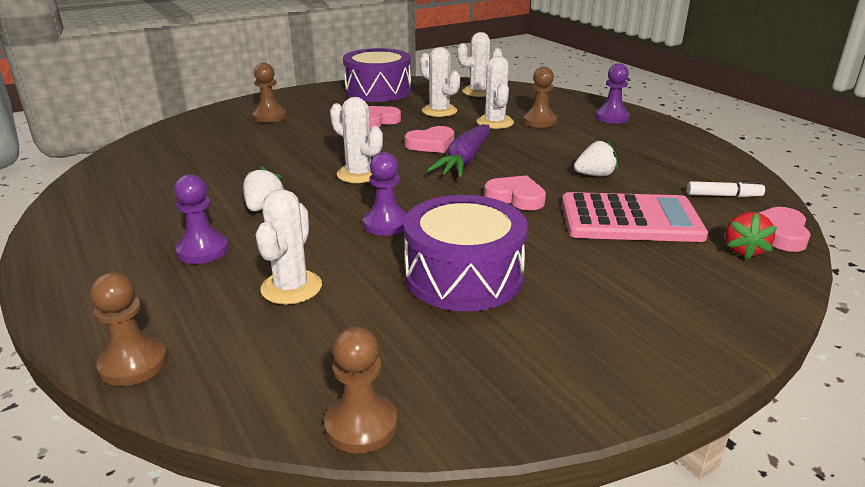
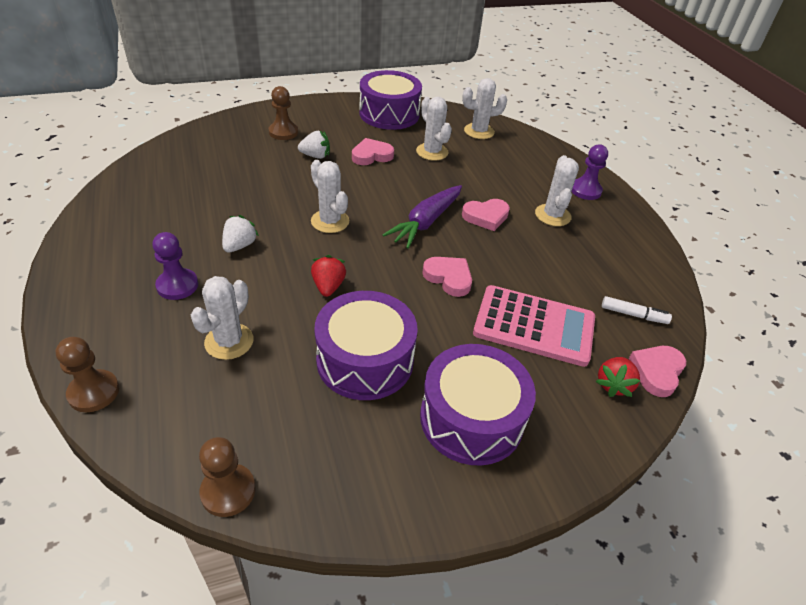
camera: 10 degrees right, 15 degrees up
(386, 224) = (328, 286): purple pawn -> red strawberry
(431, 144) = (406, 195): pink heart -> pink heart (486, 217)
(495, 122) = (475, 177): white cactus -> white cactus (552, 215)
(539, 121) = (516, 183): brown pawn -> none
(595, 175) = (531, 264): white strawberry -> white strawberry (315, 156)
(614, 303) = (471, 418): none -> purple drum

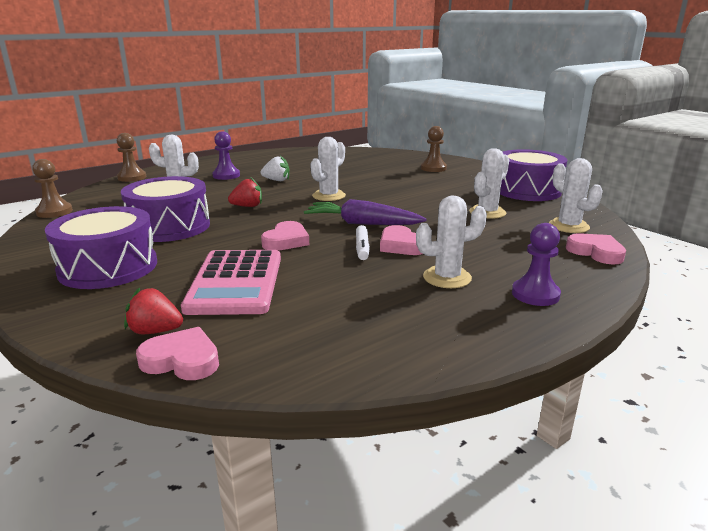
camera: 75 degrees right, 20 degrees down
(315, 156) = (414, 180): white strawberry -> none
(371, 155) = (443, 194): pink heart -> pink heart (596, 252)
(633, 315) = (285, 340): white marker -> white marker (362, 248)

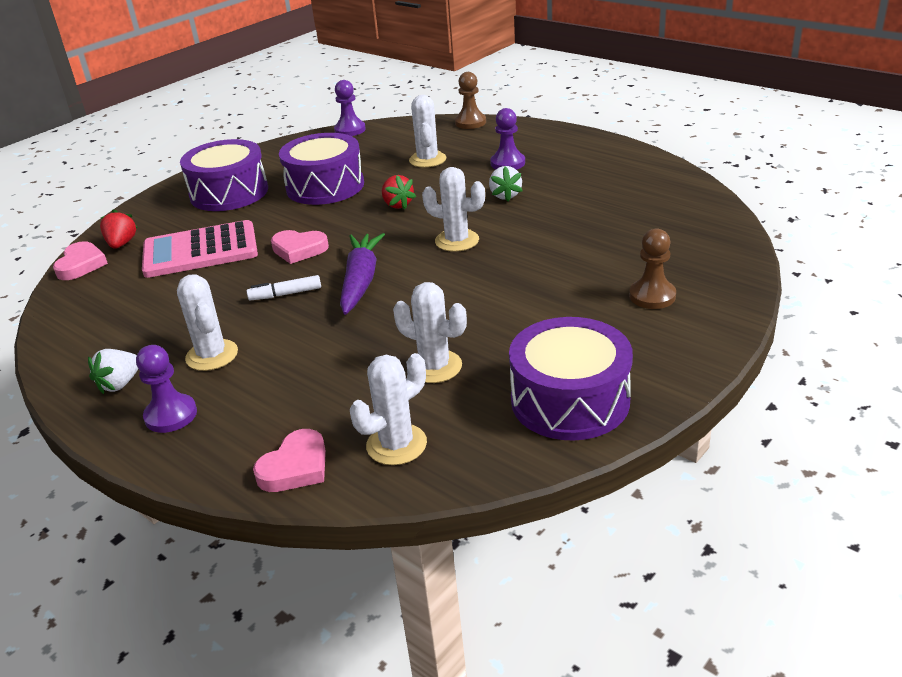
camera: 80 degrees right, 10 degrees up
(54, 212) = (350, 130): brown pawn -> purple pawn
(401, 245) = (297, 316): pink heart -> none
(482, 320) = (120, 384): none -> white strawberry

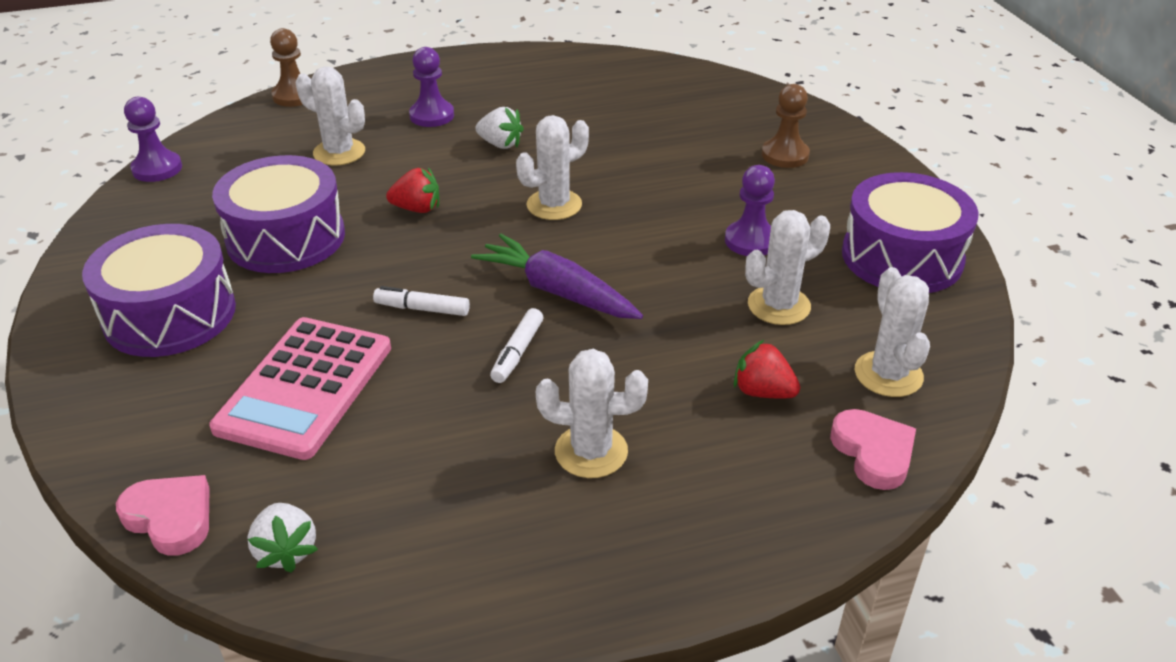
camera: 60 degrees left, 5 degrees up
(120, 384) = (572, 553): white strawberry -> white strawberry (286, 551)
(122, 244) = (167, 457): red strawberry -> red strawberry (762, 392)
(171, 415) = (691, 522): purple pawn -> purple pawn (751, 241)
(299, 249) = (422, 309): pink heart -> white marker

